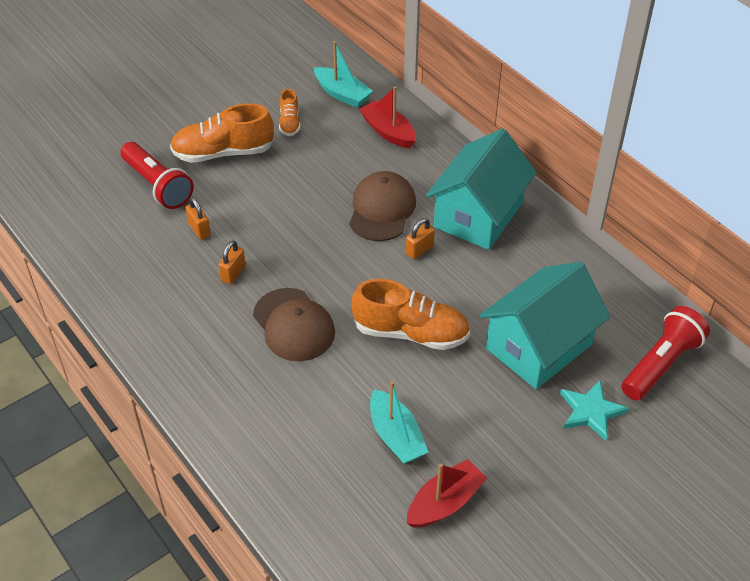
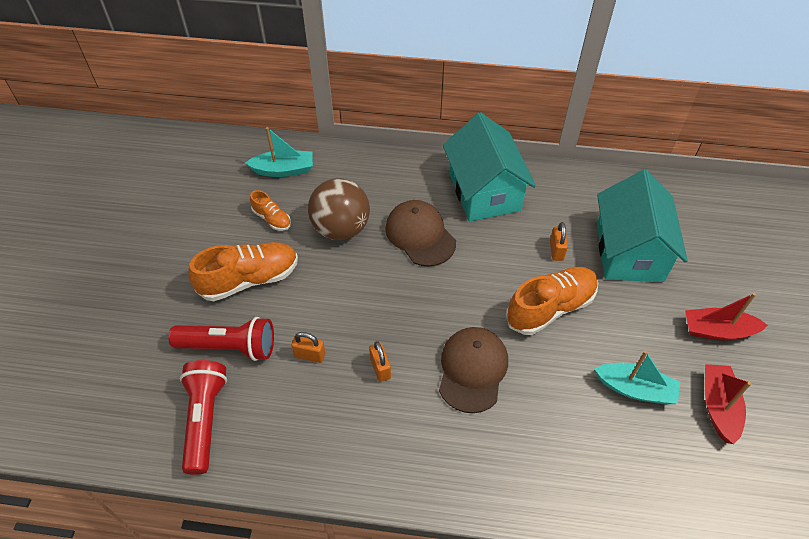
camera: 45 degrees left, 5 degrees up
(223, 152) = (249, 279): orange shoe -> orange shoe turned 150 degrees counterclockwise
(294, 325) = (472, 370): brown cap -> brown cap turned 90 degrees counterclockwise
(329, 163) = (341, 228): none -> brown ball
(388, 132) = (352, 175): red boat -> red boat (717, 331)
(419, 250) = (480, 245): orange padlock -> orange padlock (556, 250)
(591, 411) = (707, 269): turquoise star -> none
(661, 364) = (699, 207): red flashlight -> red flashlight (205, 419)

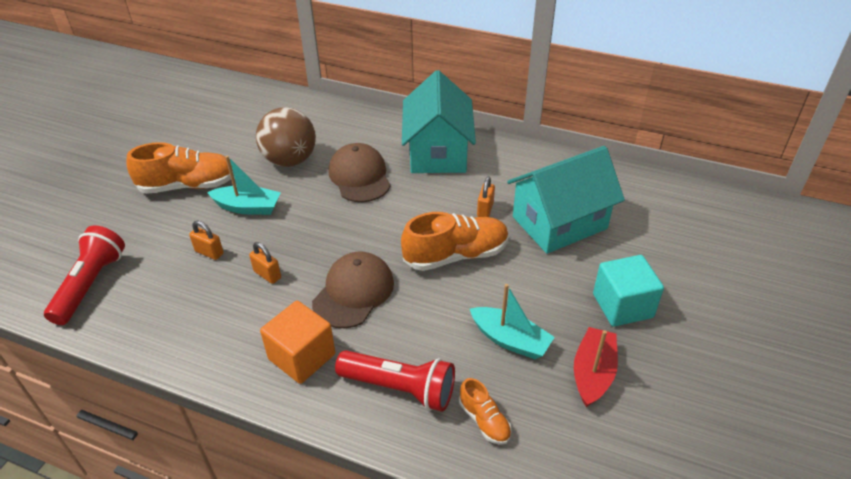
camera: 15 degrees right, 10 degrees down
(230, 347) = (143, 233): red flashlight -> red flashlight (400, 388)
(272, 219) = (233, 144): orange shoe -> orange shoe (484, 420)
(283, 170) = (263, 109): turquoise boat -> turquoise boat (248, 207)
(380, 368) = (267, 274): orange padlock -> orange padlock turned 45 degrees counterclockwise
(455, 451) = (302, 356): none -> orange cube
(629, 252) = (559, 223): turquoise house -> turquoise house turned 45 degrees clockwise
(717, 331) = (622, 305): red boat -> turquoise cube

